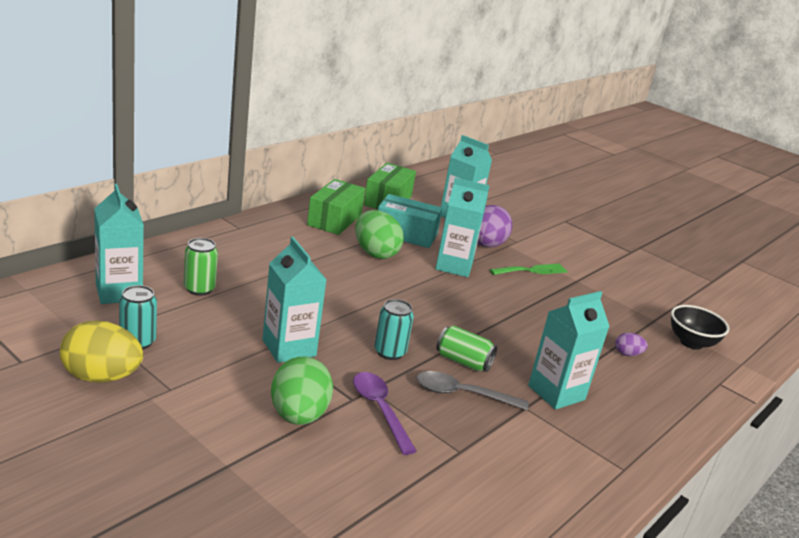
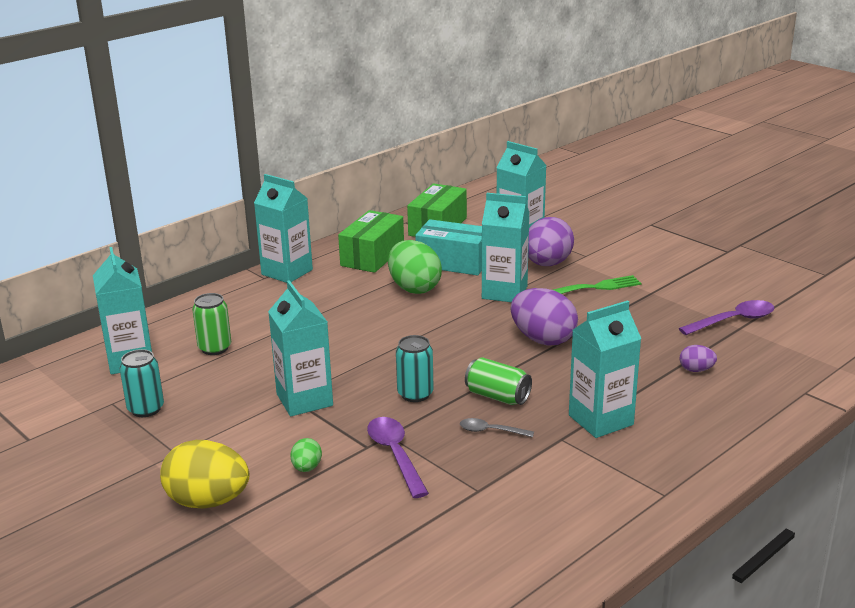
camera: 10 degrees right, 0 degrees up
(101, 377) = (107, 447): yellow egg -> yellow egg (208, 501)
(259, 225) = (287, 272): none -> turquoise carton
(298, 415) = (307, 468): green egg -> green egg, size x0.48
(462, 394) = (491, 431): grey spoon -> grey spoon, size x0.59
(494, 312) = (543, 339): none -> purple egg
(648, 313) = (733, 321): none -> purple spoon
(691, 343) = (780, 349): black bowl -> none

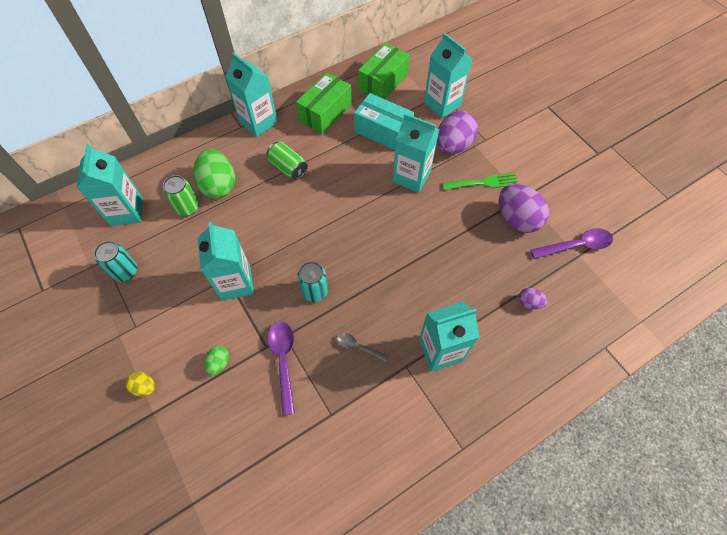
camera: 10 degrees right, 35 degrees up
(208, 501) = (145, 387): yellow egg -> yellow egg, size x0.48
(414, 288) = (346, 159): green egg -> green egg (219, 185)
(497, 396) = (373, 306): green can -> green can (288, 167)
(543, 339) = (424, 242): purple egg -> purple egg (517, 219)

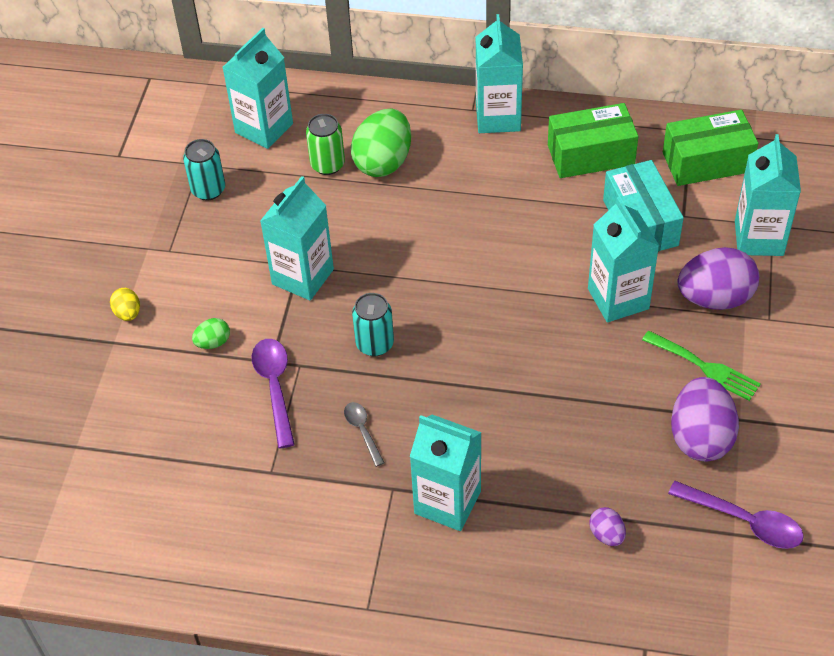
camera: 45 degrees right, 10 degrees down
(283, 361) = (275, 387): purple spoon -> purple spoon turned 45 degrees counterclockwise
(288, 167) = (480, 192): green can -> none

